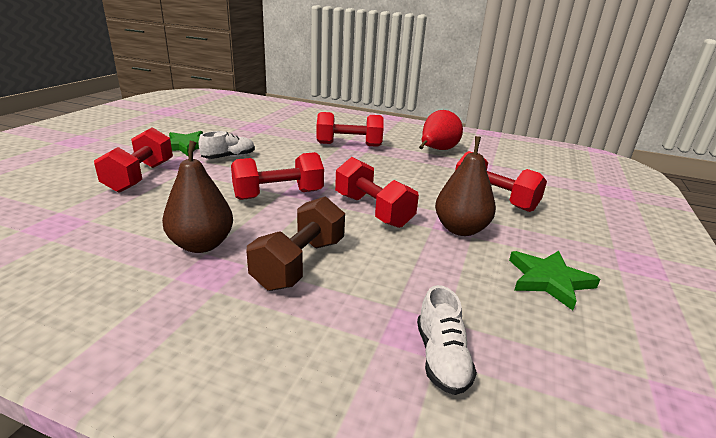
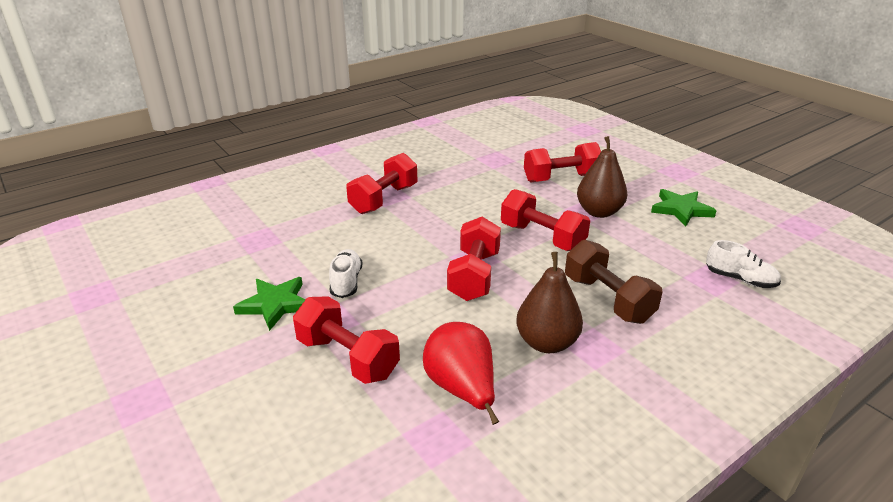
camera: 55 degrees left, 5 degrees up
(372, 210) = (542, 237): red dumbbell -> red dumbbell turned 45 degrees clockwise
(437, 150) = (445, 162): red pear -> red pear (462, 389)

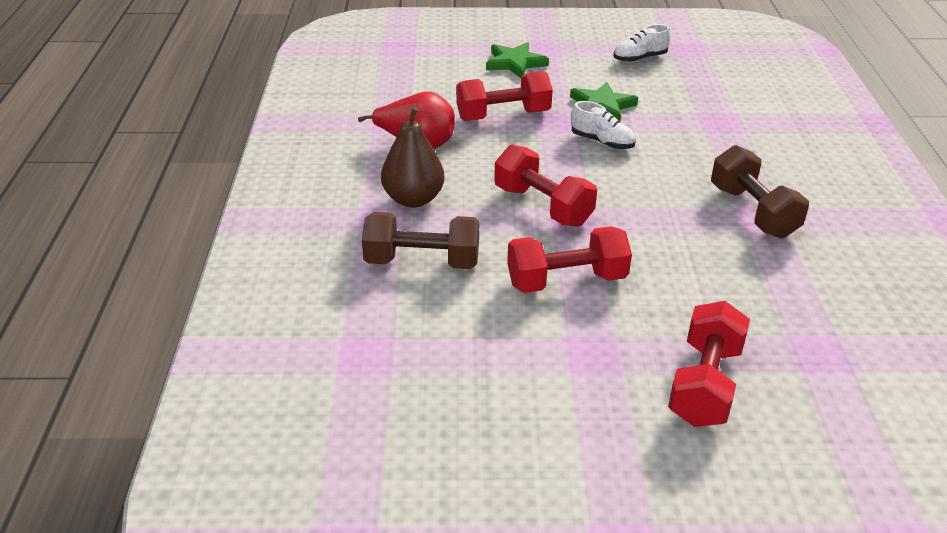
camera: 125 degrees right, 5 degrees up
(384, 199) = (752, 211): red dumbbell -> brown dumbbell
(599, 212) = (579, 360): brown pear -> none
(681, 210) = (511, 448): green star -> green star (515, 63)
(740, 279) = (338, 376): white shoe -> white shoe (639, 58)

